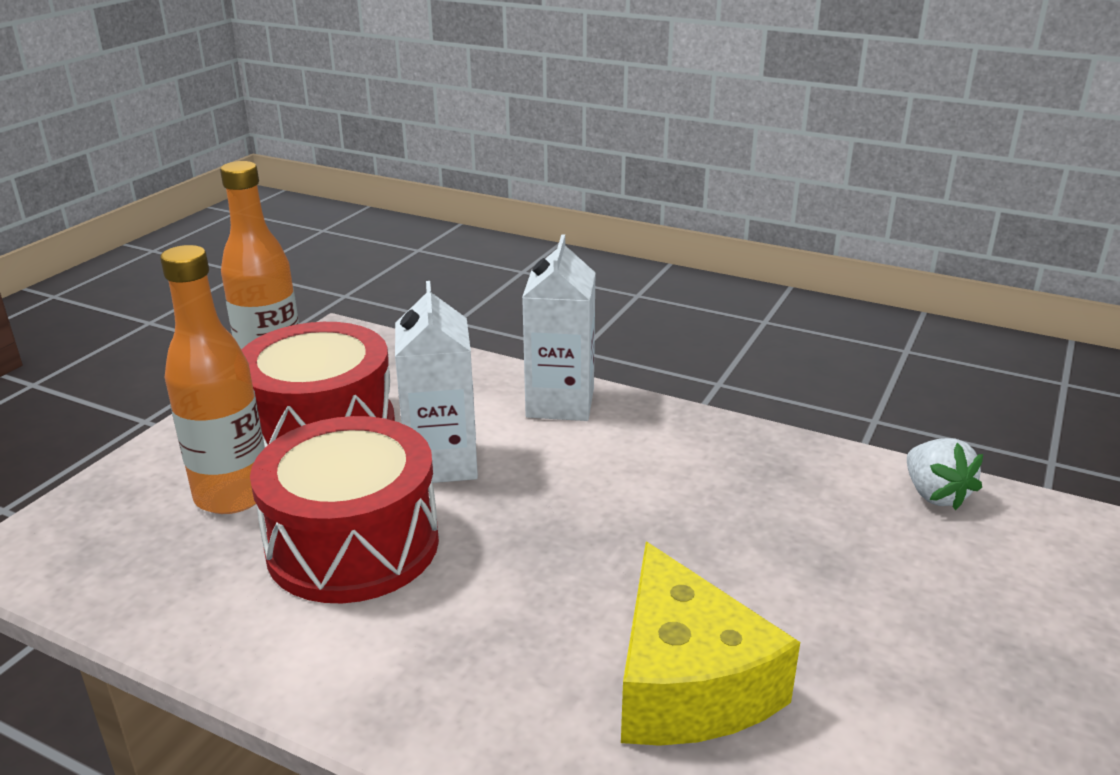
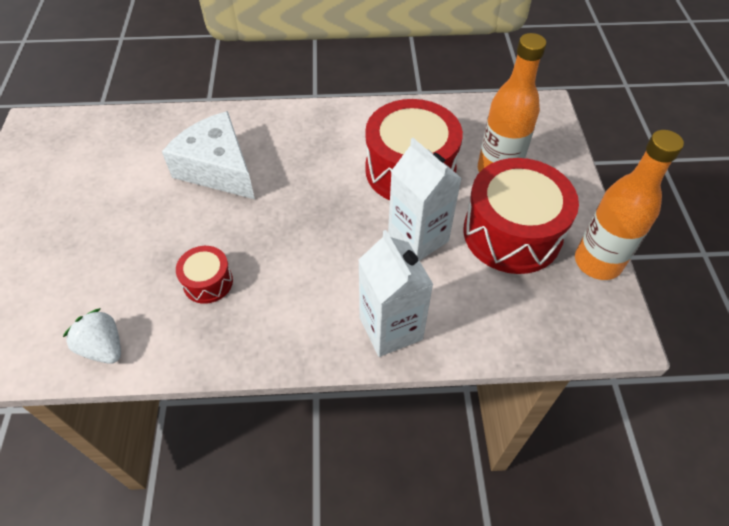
camera: 150 degrees right, 25 degrees up
(687, 683) = (218, 168): yellow cheese -> white cheese
(769, 514) = (208, 282): none -> red drum

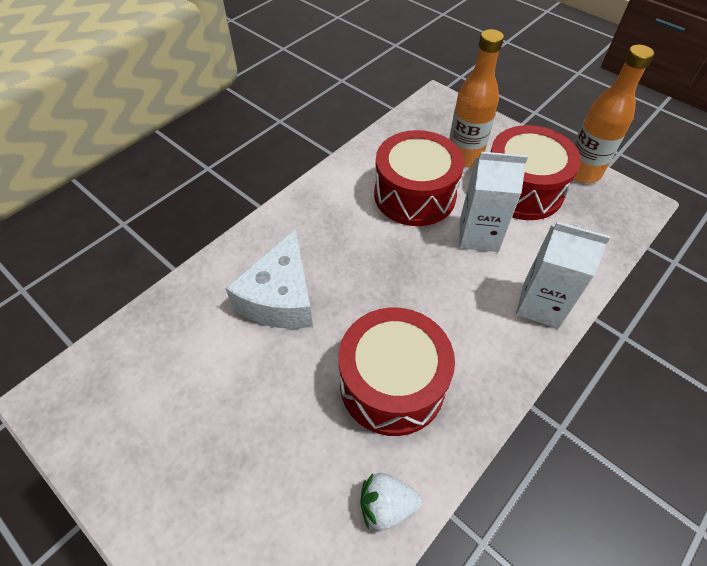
camera: 45 degrees left, 0 degrees up
(208, 282) = (392, 384): red drum -> red drum, size x2.09
(218, 168) = (280, 297): white cheese -> white cheese turned 75 degrees counterclockwise

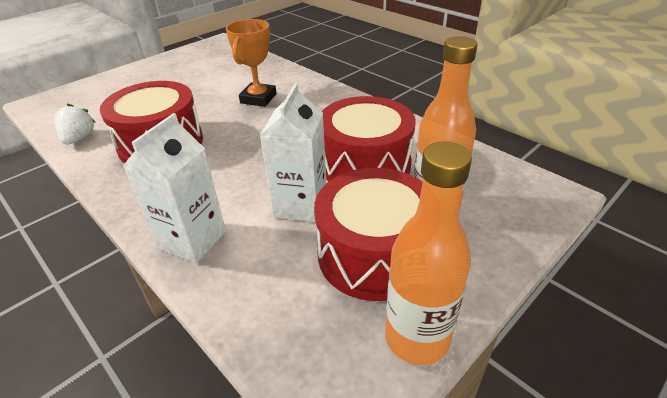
camera: 95 degrees right, 15 degrees down
(280, 297) = (258, 98): white cheese -> orange trophy

